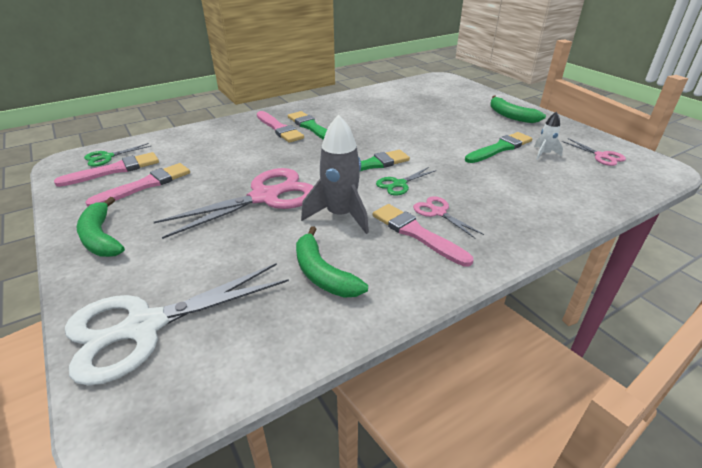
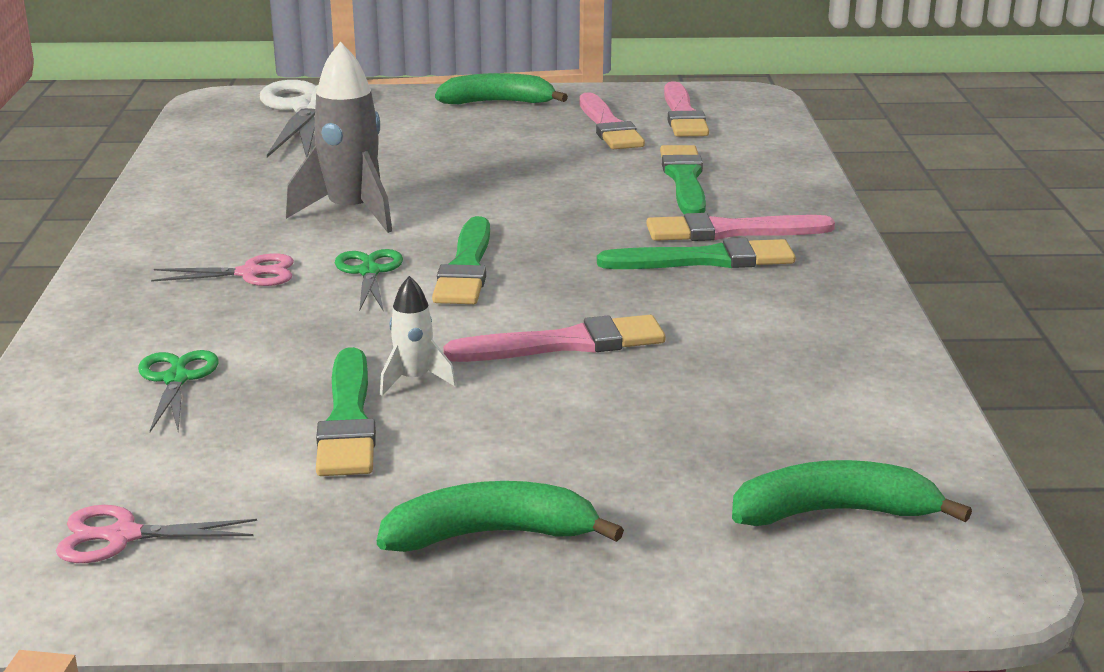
camera: 120 degrees right, 10 degrees down
(107, 157) = (738, 113): green scissors -> green scissors (177, 379)
(224, 148) = (684, 179): none -> green brush
(265, 197) = (471, 181): pink scissors -> none
(323, 274) = (255, 180): green banana -> green banana (833, 513)
(416, 233) = (232, 244): pink brush -> pink brush (565, 344)
(544, 154) = (247, 461): white rocket -> white rocket (414, 380)

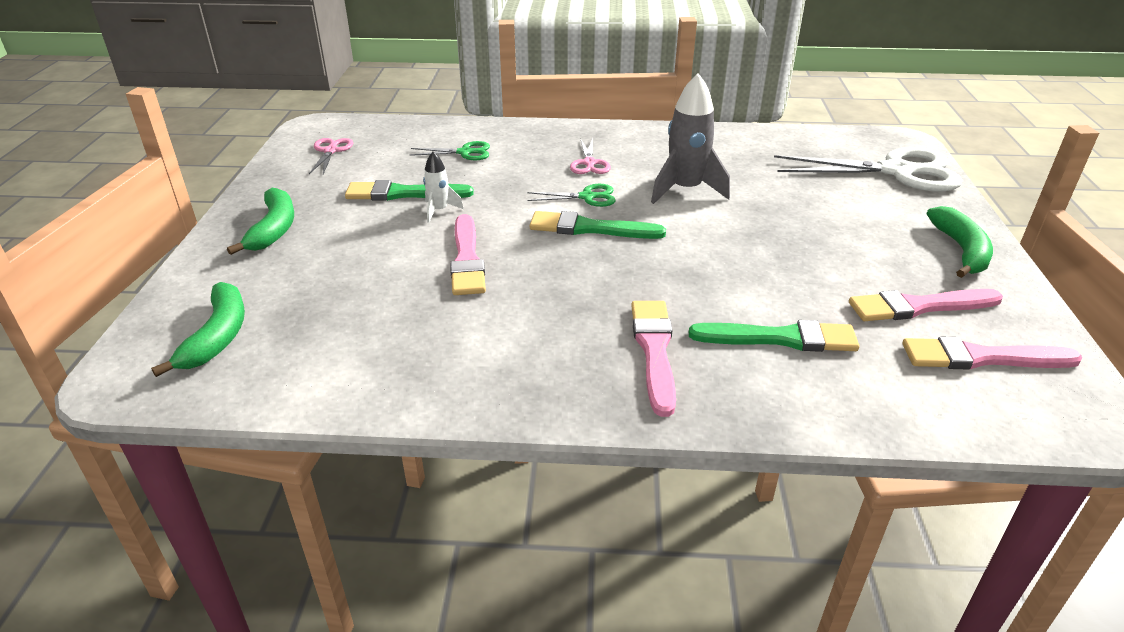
camera: 95 degrees right, 10 degrees up
(705, 260) = (594, 330): green brush -> none

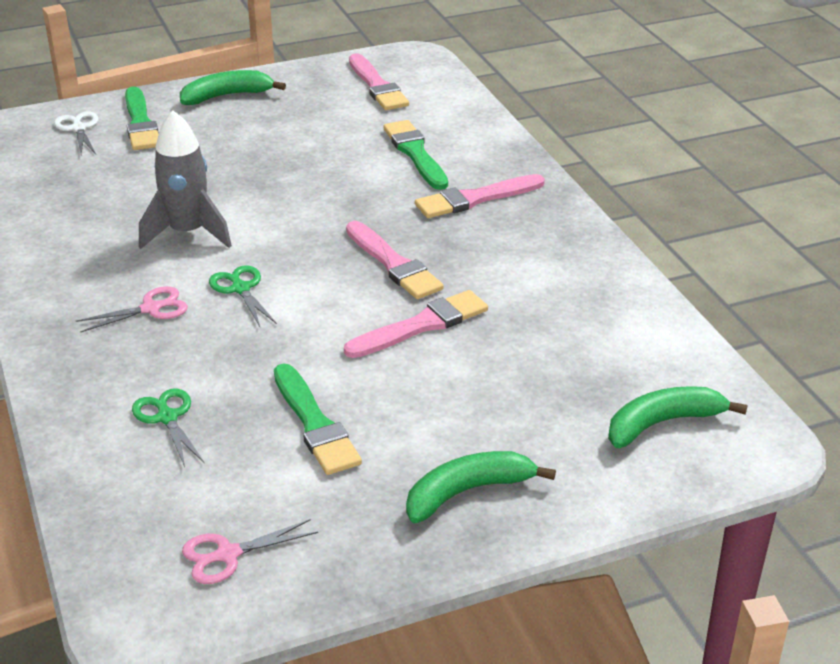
camera: 115 degrees left, 0 degrees up
(439, 210) = (337, 380): white rocket -> none
(590, 228) = (309, 270): green brush -> green brush (140, 123)
(897, 171) = (79, 128): white scissors -> white scissors, size x0.47
(919, 306) = (328, 108): pink brush -> pink brush (393, 264)

